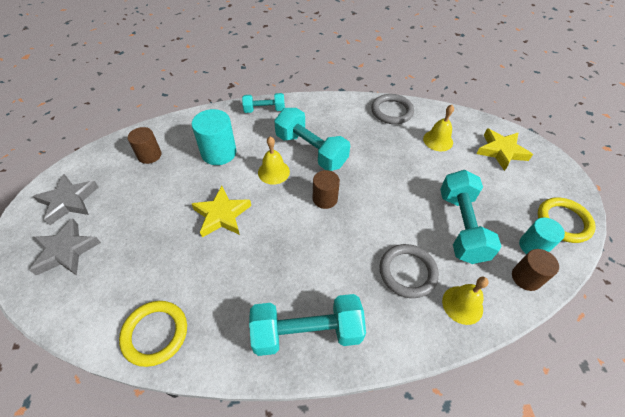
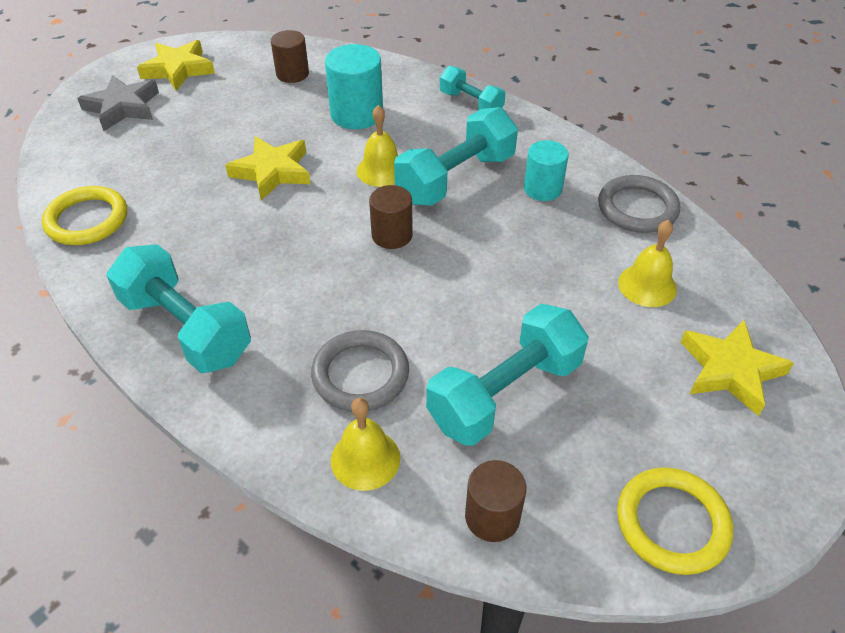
camera: 50 degrees right, 5 degrees down
(69, 201) = (178, 69): grey star -> yellow star
(311, 150) = (456, 178): turquoise dumbbell -> turquoise dumbbell turned 45 degrees clockwise
(533, 246) = (566, 500): turquoise cylinder -> turquoise cylinder (542, 189)

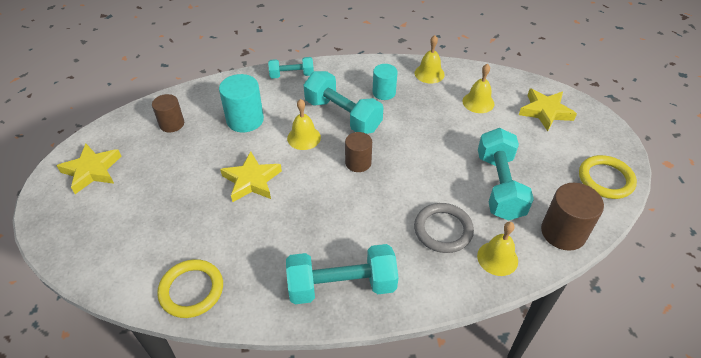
camera: 50 degrees left, 0 degrees up
(122, 107) = (94, 218): grey star -> none
(456, 178) = (342, 115): turquoise dumbbell -> turquoise dumbbell turned 45 degrees counterclockwise
(492, 516) = (563, 232): brown cylinder -> brown cylinder, size x1.52
(637, 208) = (429, 73): grey ring -> yellow bell

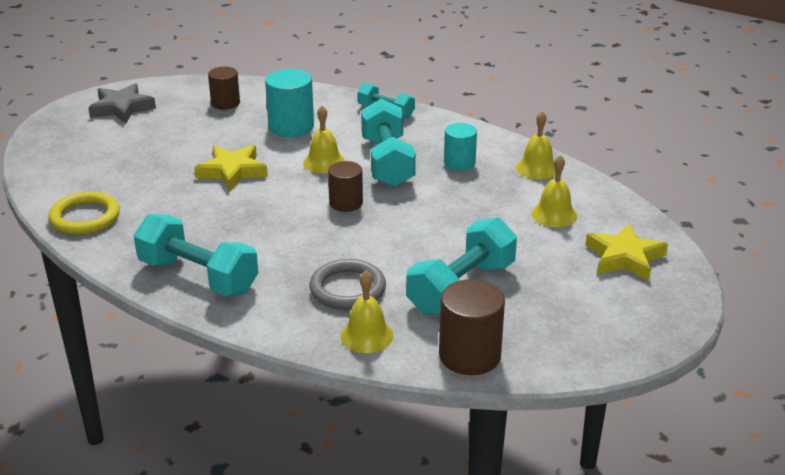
camera: 40 degrees right, 15 degrees down
(92, 171) = (122, 108): yellow star -> grey star
(605, 179) = (598, 344): yellow ring -> none

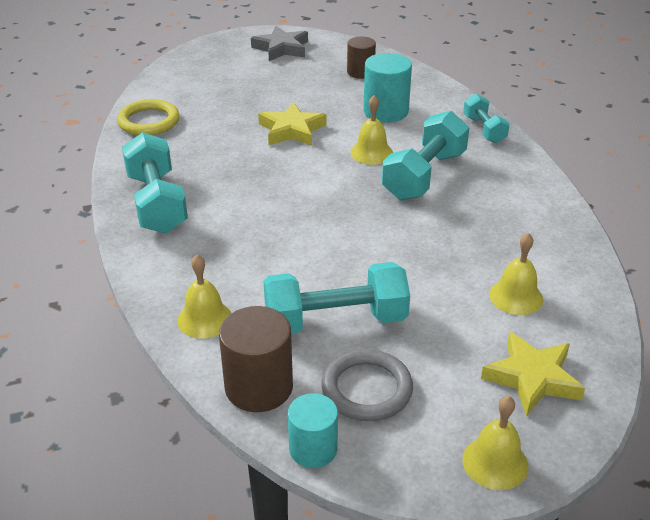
camera: 40 degrees right, 5 degrees up
(346, 203) = (342, 196): brown cylinder -> none
(347, 289) = (244, 270): grey ring -> grey ring (366, 389)
(459, 162) = (489, 204): turquoise cylinder -> turquoise cylinder (313, 449)
(537, 168) = (559, 243): yellow bell -> yellow bell (495, 462)

